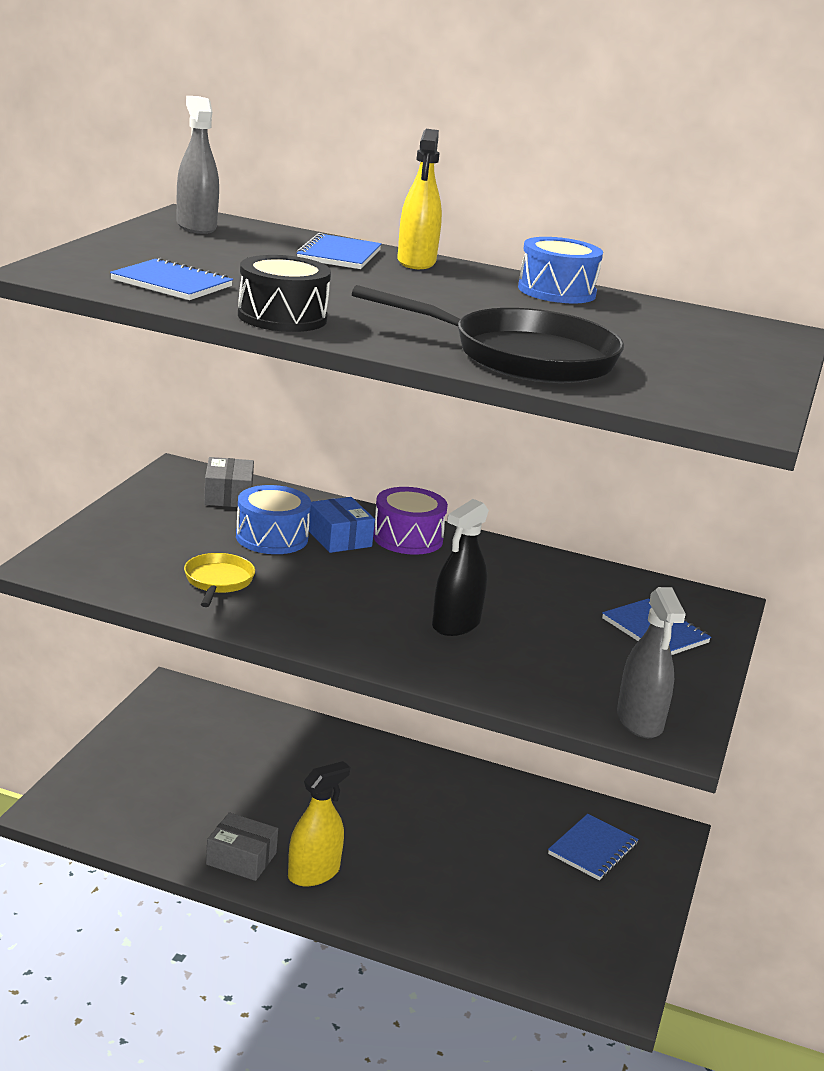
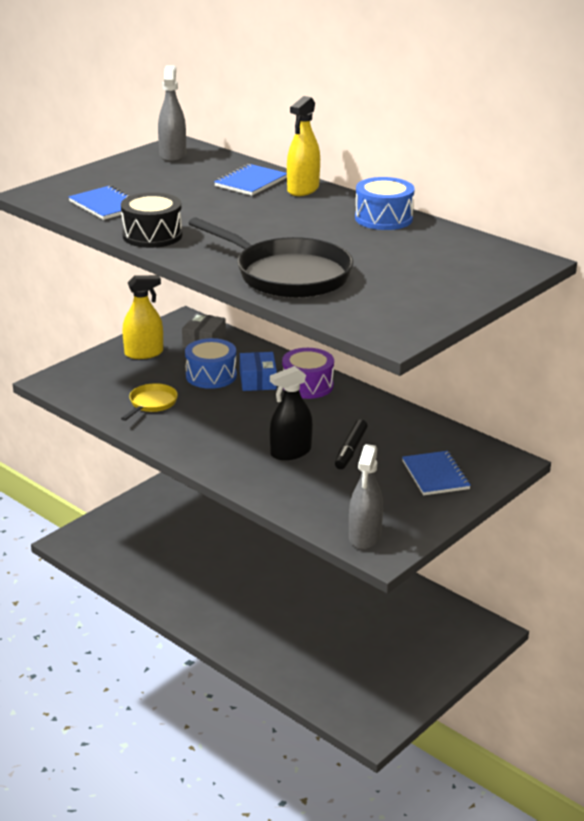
camera: 25 degrees right, 5 degrees up
(241, 859) = (170, 593): grey box -> none
(313, 873) = (211, 611): yellow spray bottle -> yellow spray bottle (144, 353)
(528, 612) = (350, 450): none -> black marker
(592, 849) = (421, 631): blue notebook -> none

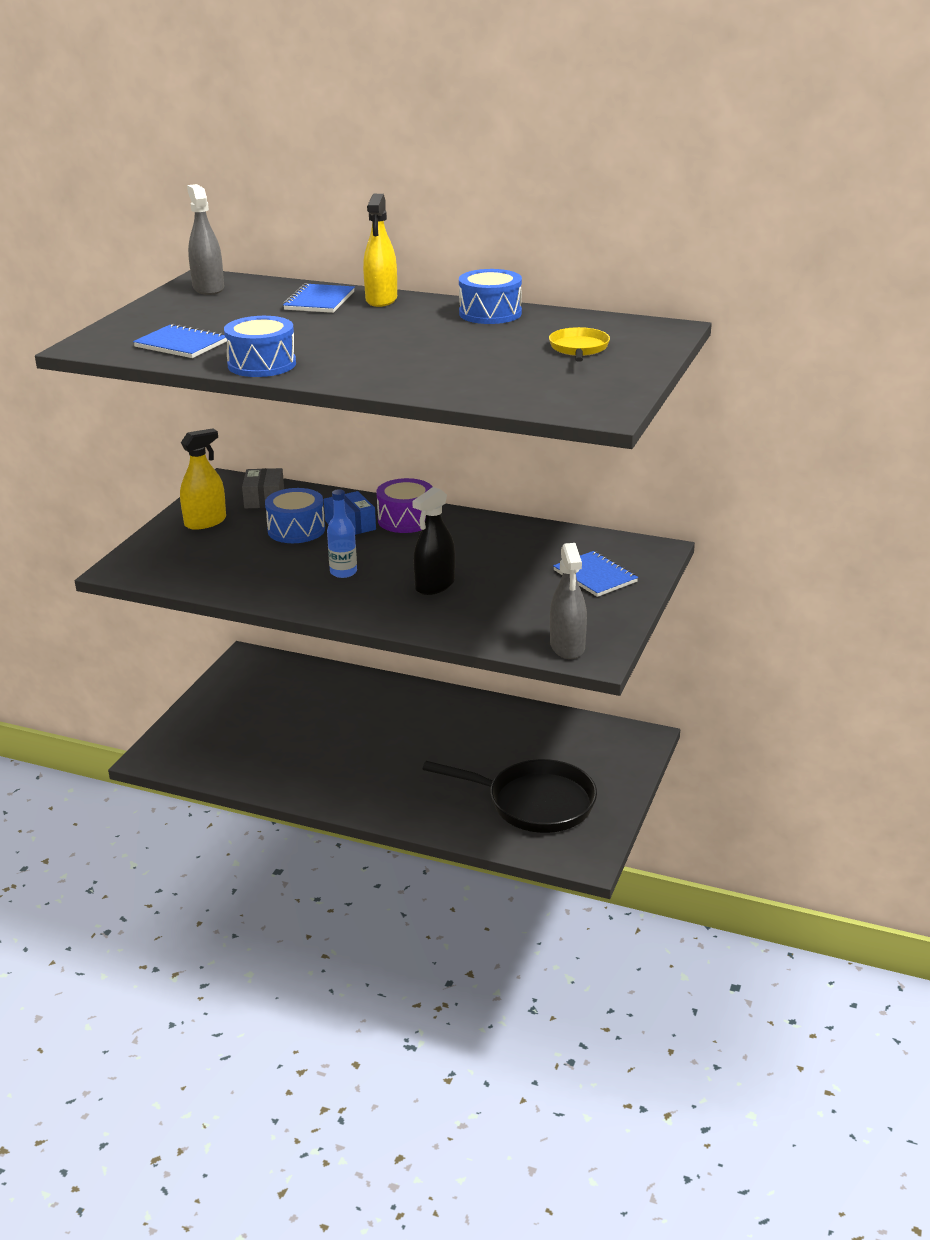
camera: 20 degrees left, 0 degrees up
(151, 403) = (251, 569): yellow pan -> yellow pan (579, 349)
(152, 235) = (262, 364): black drum -> blue drum
(223, 423) = (343, 572): none -> blue bottle
(287, 275) = (443, 377): black pan -> black pan (534, 803)
(350, 450) = (494, 570): black marker -> none

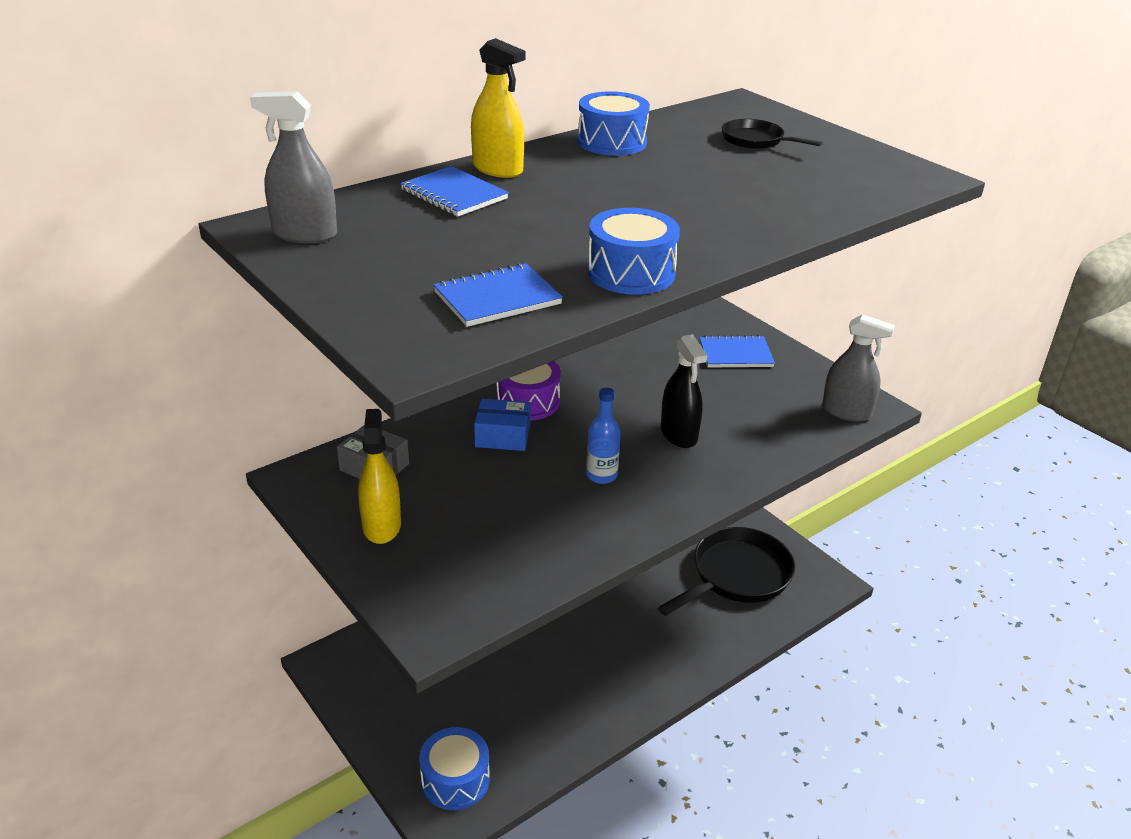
camera: 60 degrees left, 5 degrees up
(296, 530) = (475, 471): blue drum -> blue drum (455, 780)
(579, 349) = (756, 141): yellow pan -> black pan

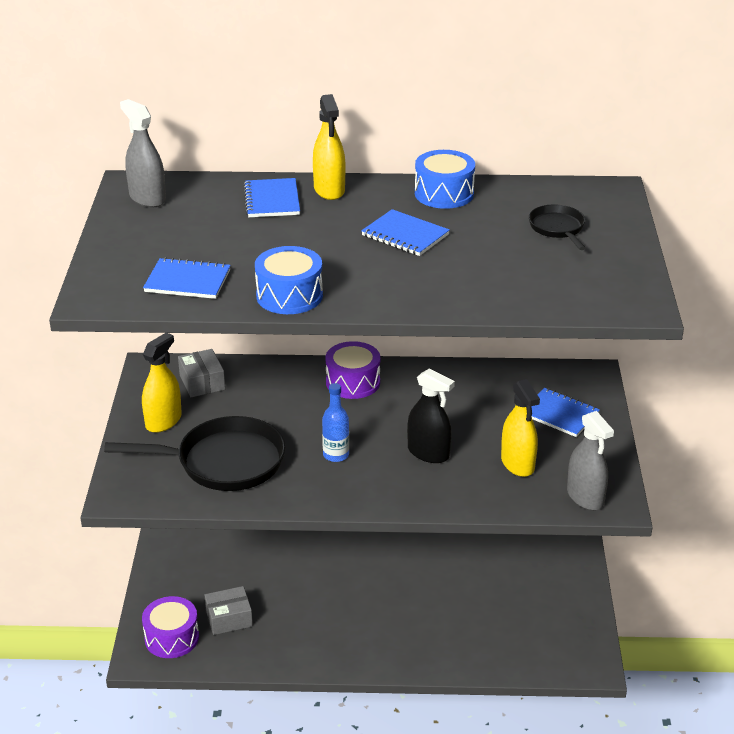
camera: 40 degrees right, 0 degrees up
(455, 780) = (172, 638): blue drum -> purple drum
(492, 724) = (229, 618): none -> grey box
(502, 436) = (305, 398): blue box -> none
(641, 184) = (405, 235): none -> blue notebook
(679, 434) = (428, 453): black spray bottle -> black spray bottle turned 75 degrees counterclockwise
(737, 576) = (518, 619): black pan -> black pan (224, 462)
(761, 409) = (517, 464): none -> yellow spray bottle

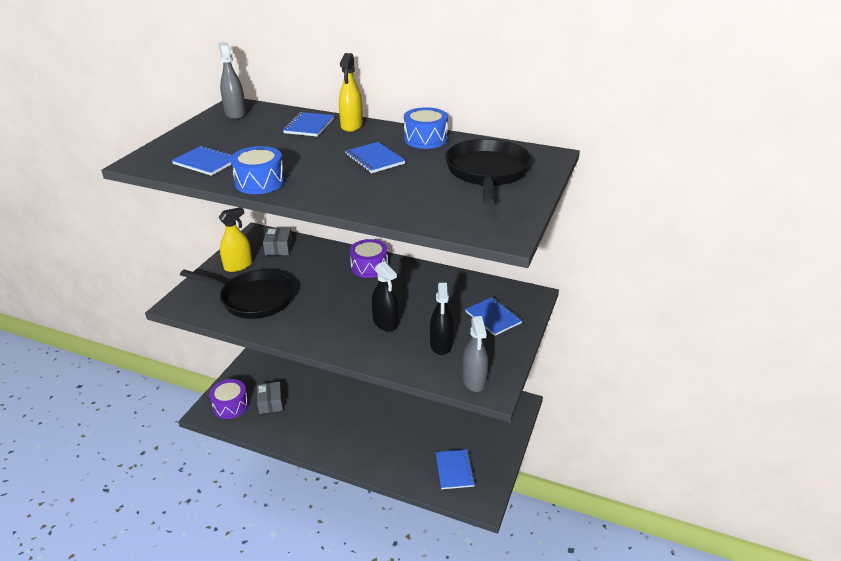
camera: 20 degrees right, 0 degrees up
(229, 618) = (270, 403): grey box -> grey box turned 75 degrees clockwise
(336, 455) = (325, 310): blue bottle -> none
(517, 464) = (441, 344): yellow spray bottle -> black spray bottle
(535, 637) = (454, 470): none -> blue notebook
(557, 228) = (487, 172): black pan -> black pan, size x1.98

